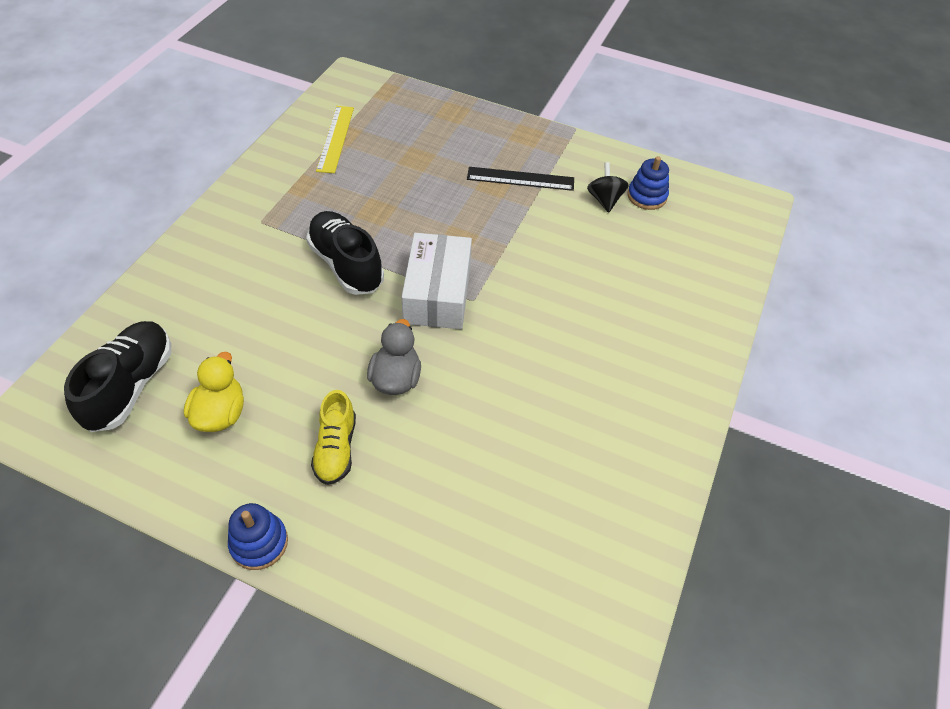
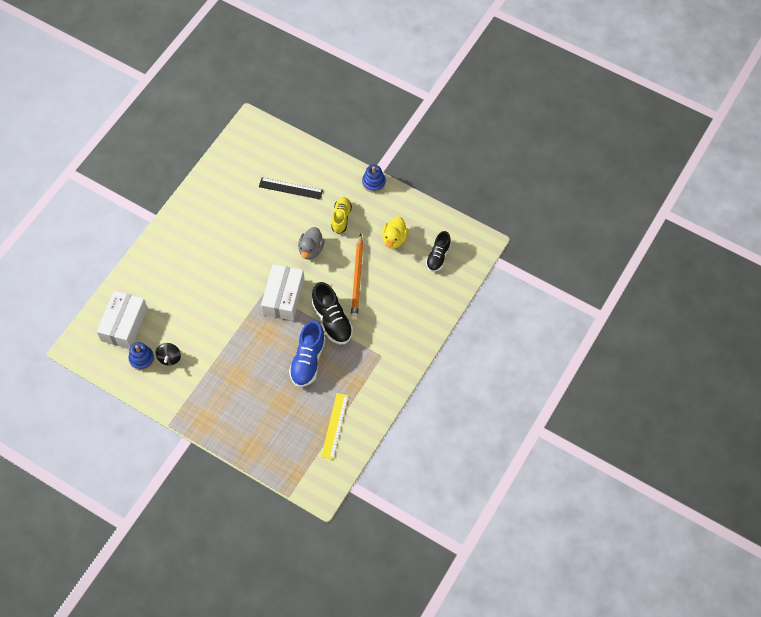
camera: 170 degrees left, 10 degrees up
(131, 386) = (438, 256): black shoe -> black shoe, size x0.66
(301, 333) = (357, 279): none -> orange pencil
(383, 208) = (308, 361): none -> blue shoe
(520, 179) = (218, 379): black ruler -> black ruler (290, 188)
(696, 237) = (124, 324): none -> white box

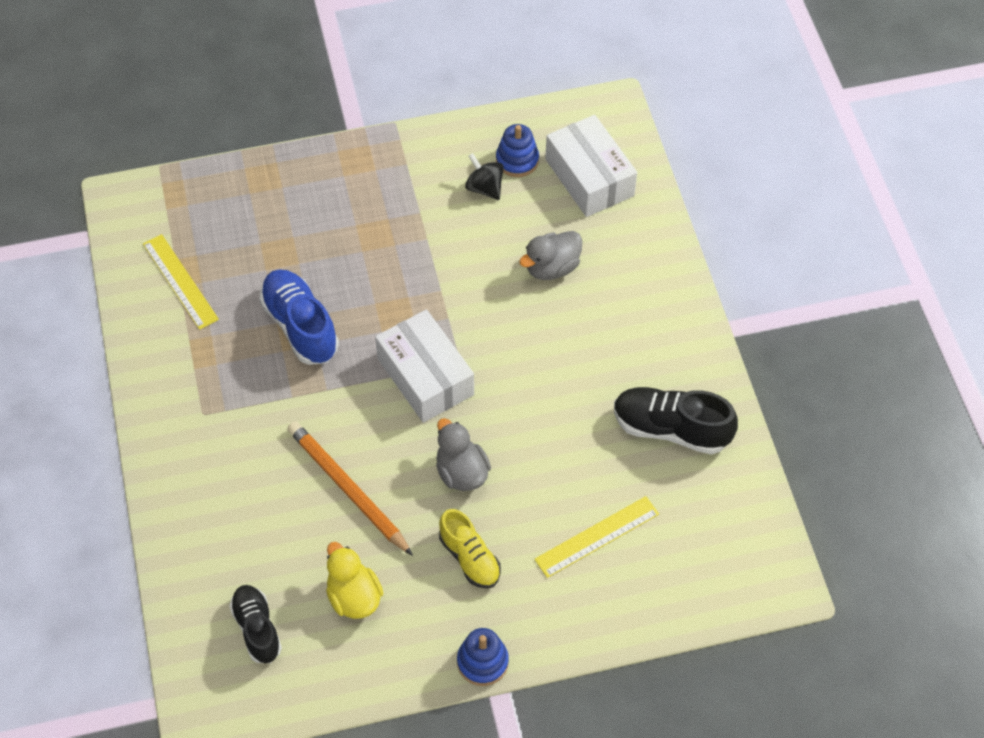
camera: 135 degrees right, 5 degrees down
(186, 299) = (552, 268): none -> grey duck
(290, 188) = (597, 536): black ruler -> yellow ruler
(332, 320) = (322, 403): black shoe -> black shoe (671, 429)

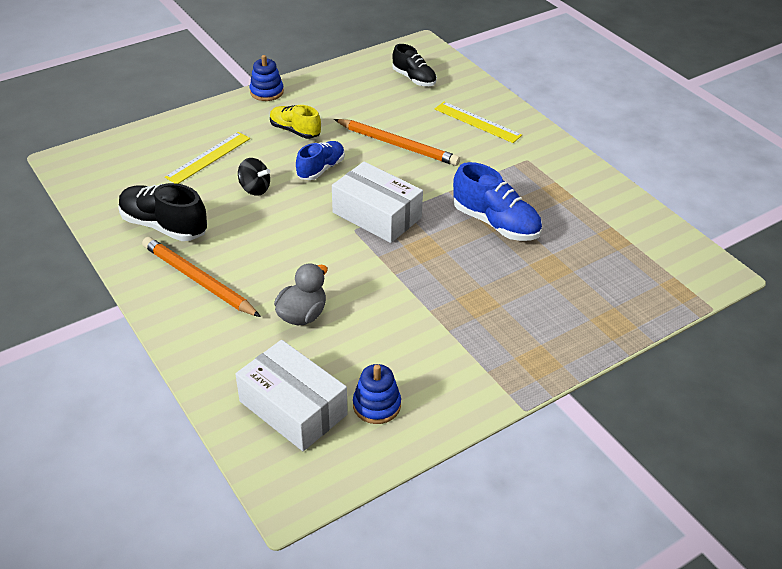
camera: 160 degrees right, 15 degrees down
(180, 281) = (614, 230): yellow ruler -> yellow ruler (477, 122)
(354, 597) = (362, 101): yellow duck -> none
(461, 472) = (321, 169): grey duck -> blue shoe
(484, 188) = (397, 369): black spinning top -> black spinning top (255, 189)
(645, 340) = (198, 280): none -> orange pencil
(671, 429) = (164, 226): black shoe -> black shoe turned 150 degrees counterclockwise

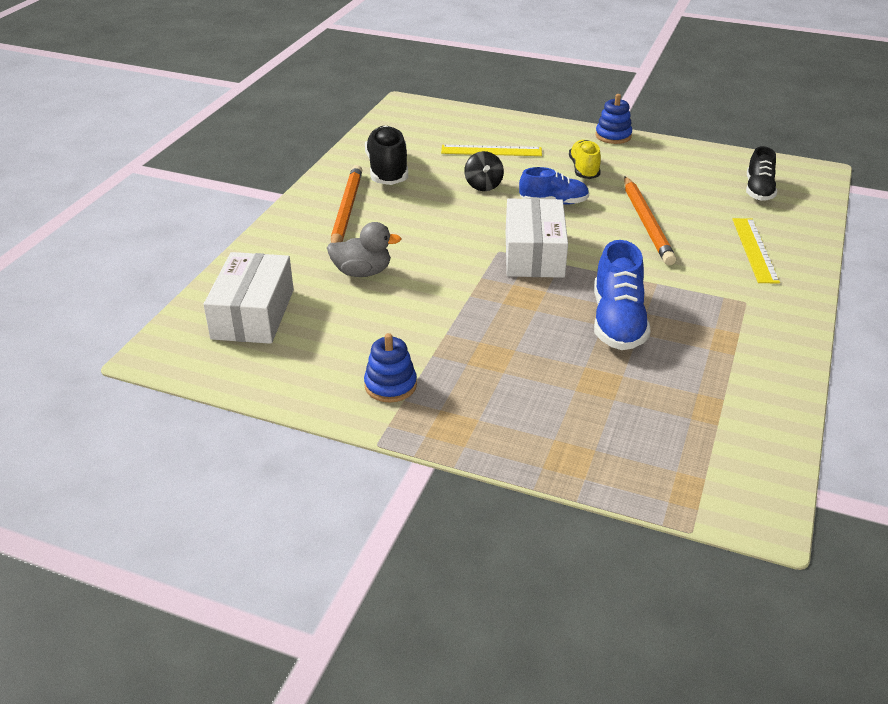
camera: 55 degrees right, 5 degrees down
(376, 405) = (297, 354): blue stacking toy -> blue stacking toy (390, 385)

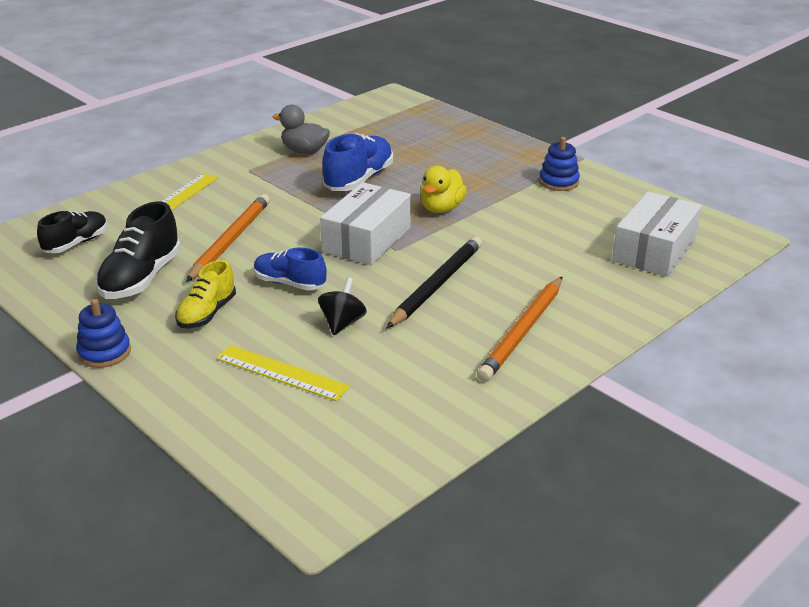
camera: 155 degrees left, 5 degrees down
(362, 272) = (539, 261): grey duck -> grey duck (304, 151)
(387, 170) = (439, 377): black shoe -> black shoe (141, 278)
(437, 229) = (436, 285): none -> black pencil
(496, 307) = (441, 208): none -> yellow duck

